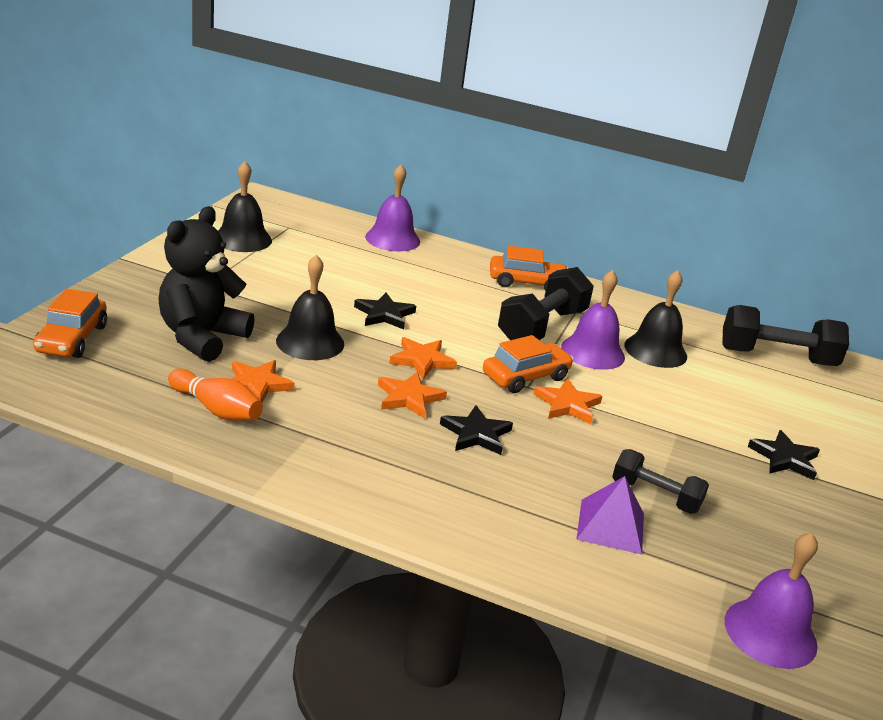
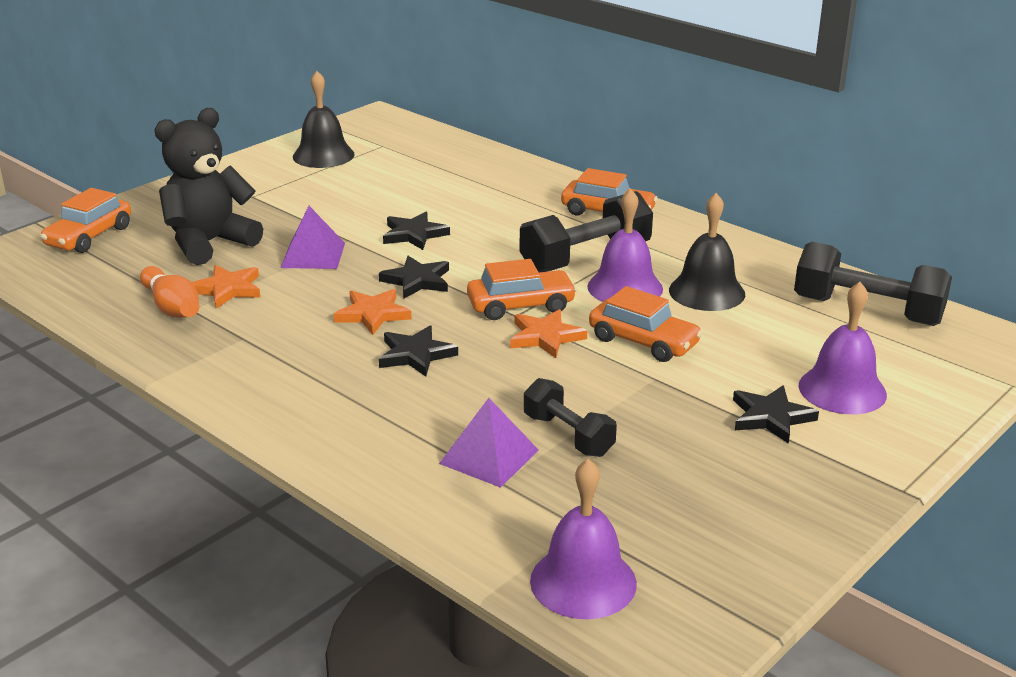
camera: 25 degrees right, 0 degrees up
(310, 342) = (313, 255): black bell -> purple pyramid
(392, 239) = (487, 161): purple bell -> purple bell (842, 390)
(422, 360) = (417, 281): orange star -> black star
(644, 401) = (643, 341): none -> orange car

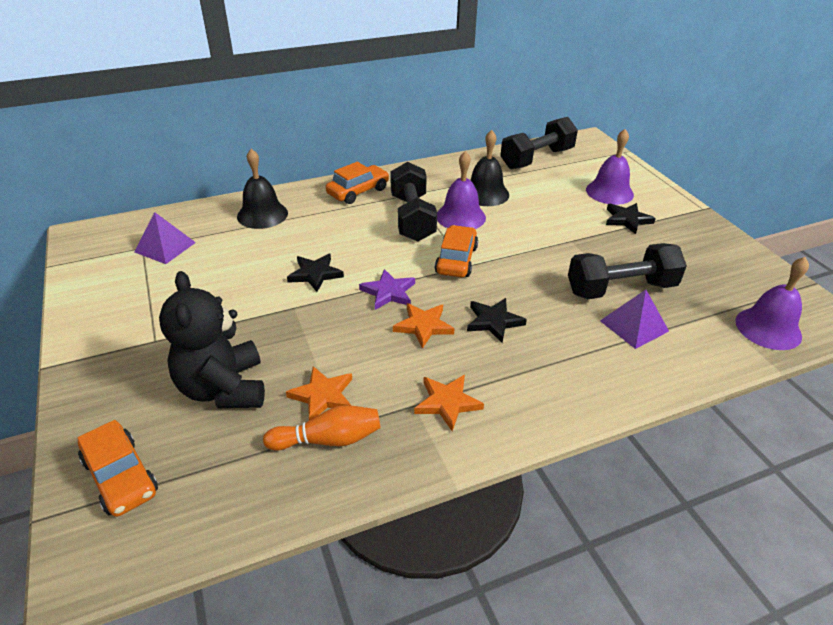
camera: 65 degrees left, 10 degrees up
(313, 255) = (303, 332): purple pyramid -> purple pyramid (165, 247)
(323, 155) = (122, 281): black bell -> black bell (262, 214)
(417, 281) = (388, 292): black star -> purple star
(545, 337) = (502, 262): orange star -> orange star (447, 402)
(568, 435) = (620, 289): black dumbbell -> black dumbbell, size x1.63
(643, 341) = (529, 231): orange car -> none

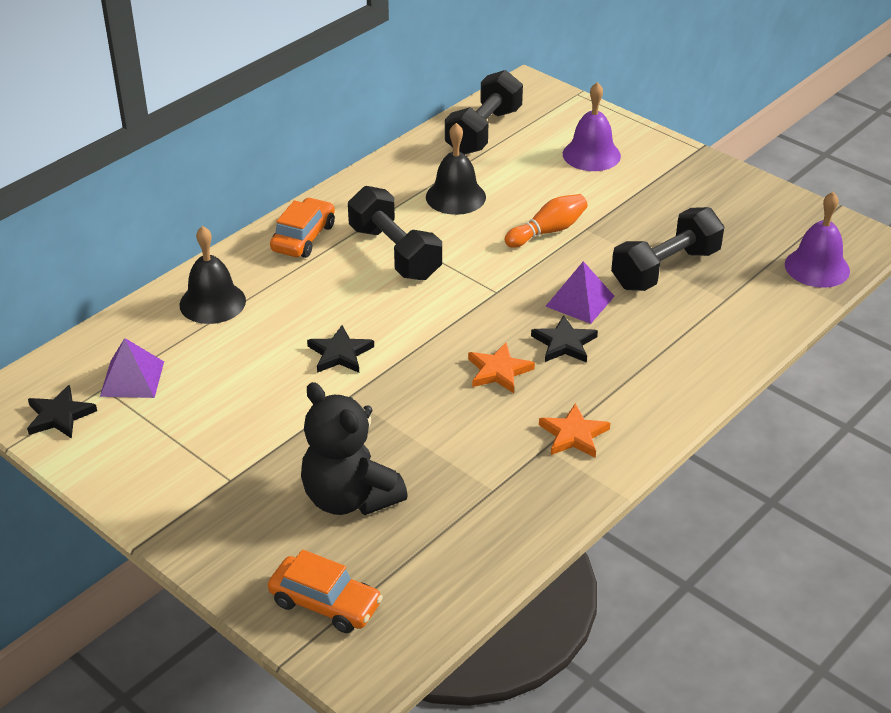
camera: 25 degrees left, 0 degrees up
(323, 396) = (453, 470): orange star -> none
(328, 439) = (490, 504): orange bowling pin -> orange bowling pin (548, 231)
(388, 292) = (436, 347): purple star -> none
(456, 260) = (480, 289): orange car -> none
(460, 216) = (448, 235): purple bell -> none
(627, 220) = (629, 185): black star -> black star (59, 416)
(634, 325) = (698, 304): purple pyramid -> purple pyramid (580, 301)

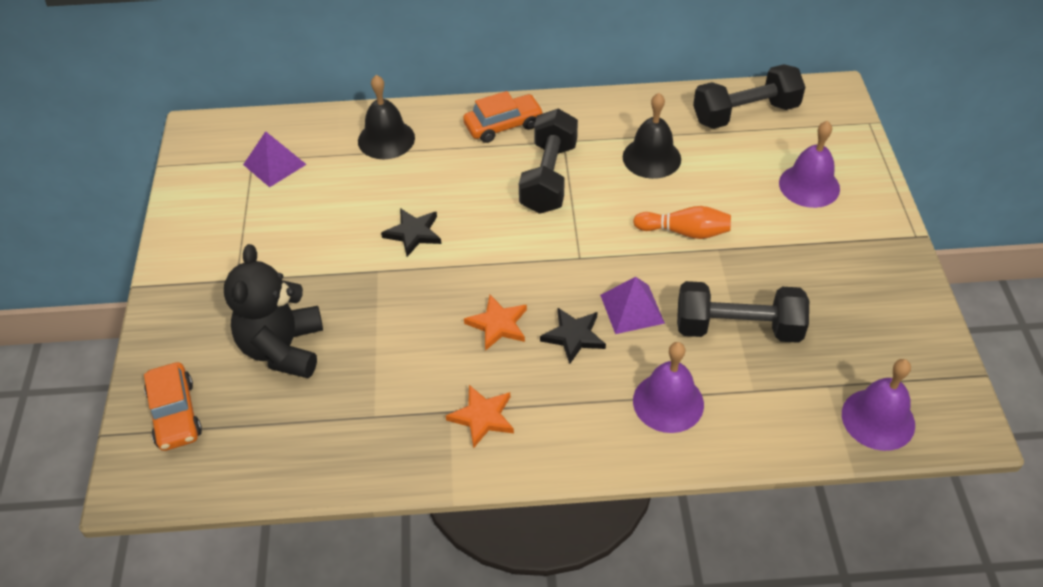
camera: 45 degrees right, 10 degrees up
(59, 416) = (207, 163): black star -> none
(683, 341) = (668, 402): none -> purple bell

